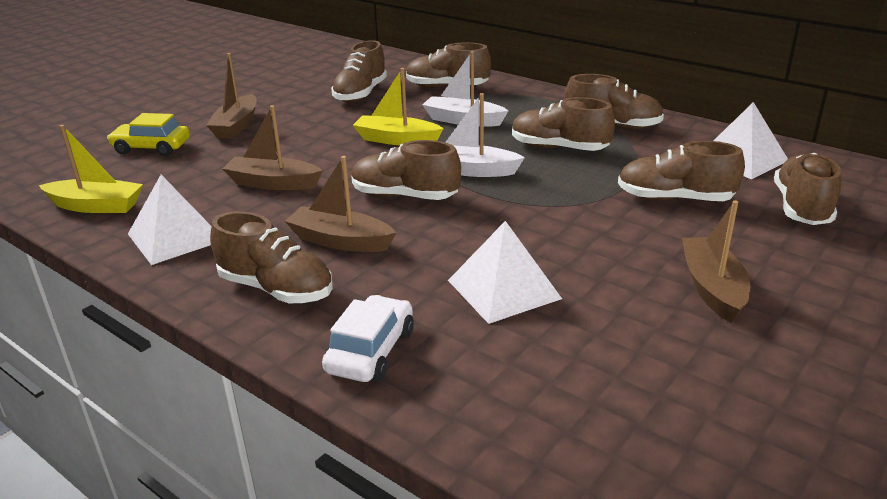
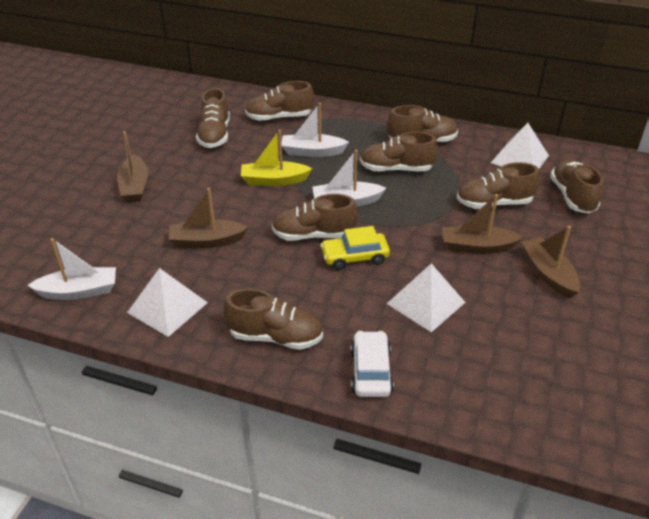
camera: 20 degrees left, 10 degrees up
(96, 206) = (79, 291): yellow boat -> white boat
(152, 148) = (79, 222): yellow car -> yellow car (354, 257)
(340, 241) = (293, 285): brown boat -> brown boat (477, 247)

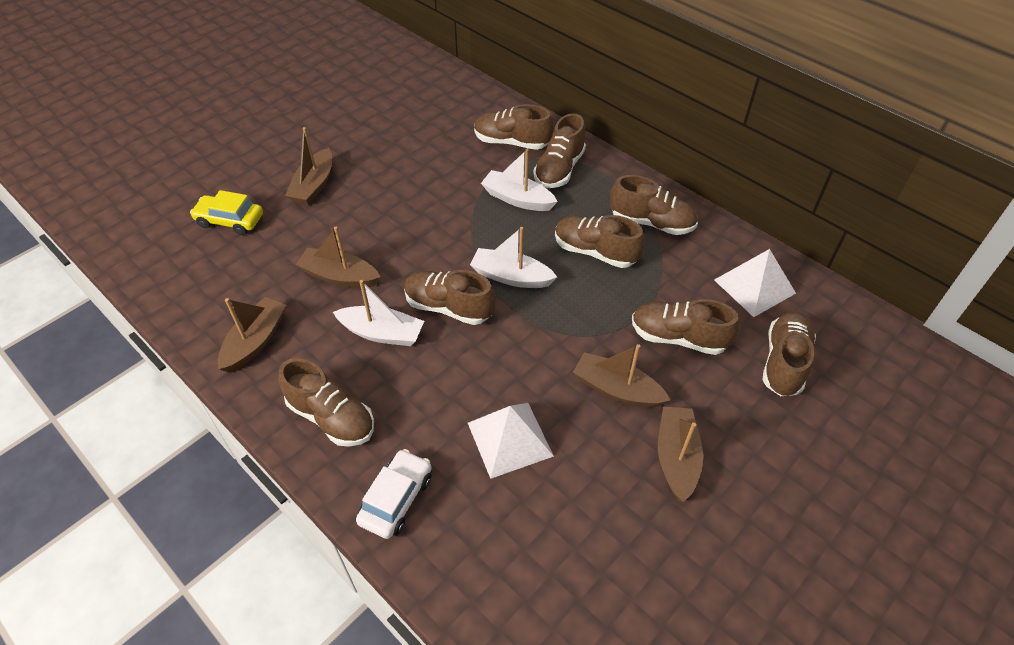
camera: 25 degrees right, 10 degrees up
(79, 291) = (191, 292): white boat -> white boat (382, 333)
(167, 307) = (255, 341): white pyramid -> brown boat
(215, 135) = (430, 145): brown shoe -> brown shoe (559, 169)
(274, 180) = (453, 223): yellow boat -> none
(354, 257) = (473, 351): yellow car -> yellow car (230, 220)

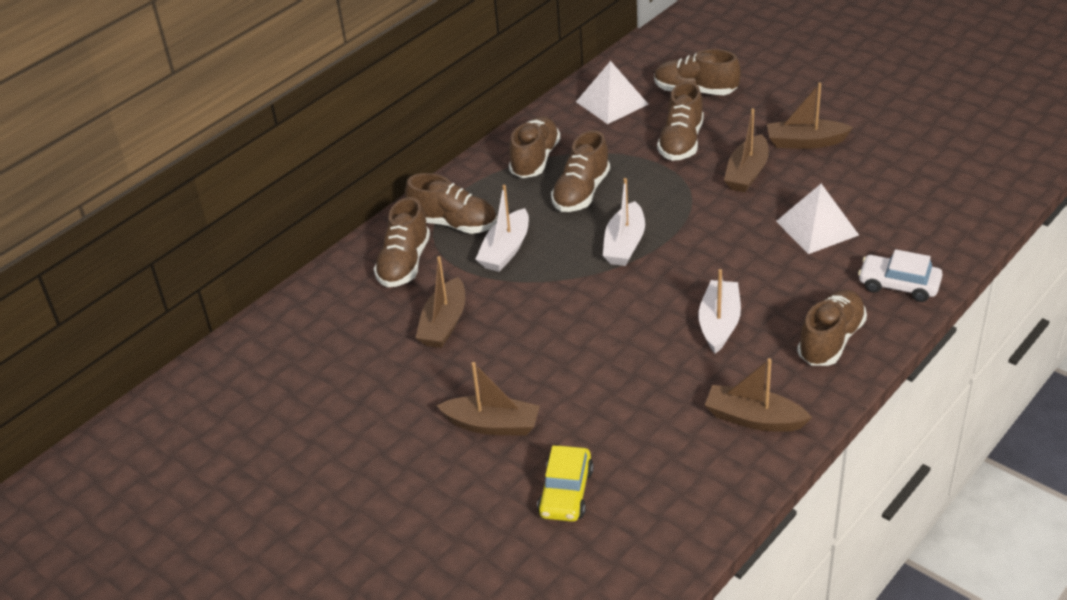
camera: 90 degrees left, 10 degrees down
(339, 276) = (646, 370): brown boat -> brown boat (444, 324)
(449, 307) = (675, 282): brown shoe -> none

